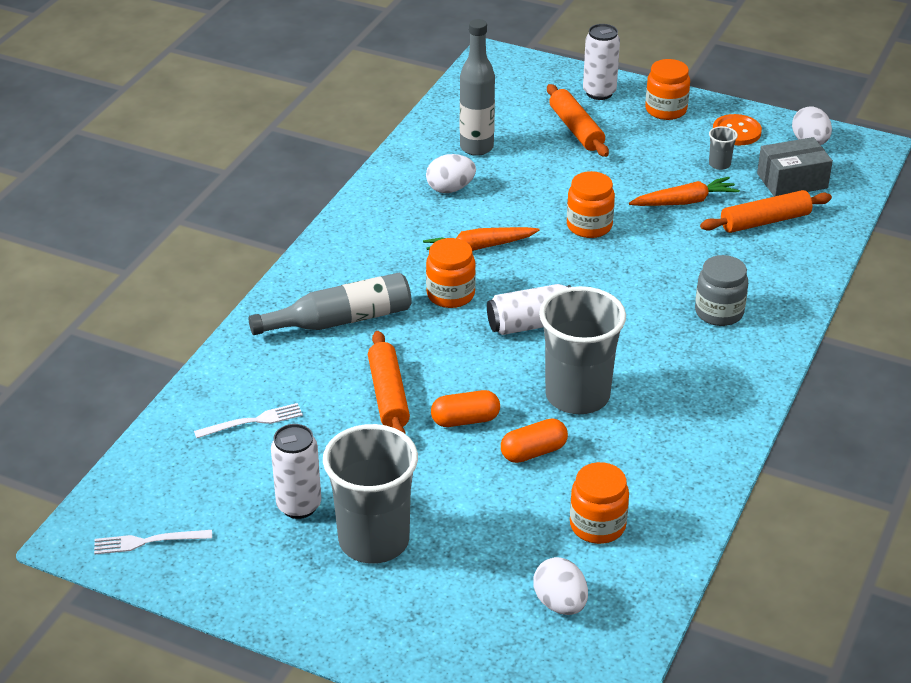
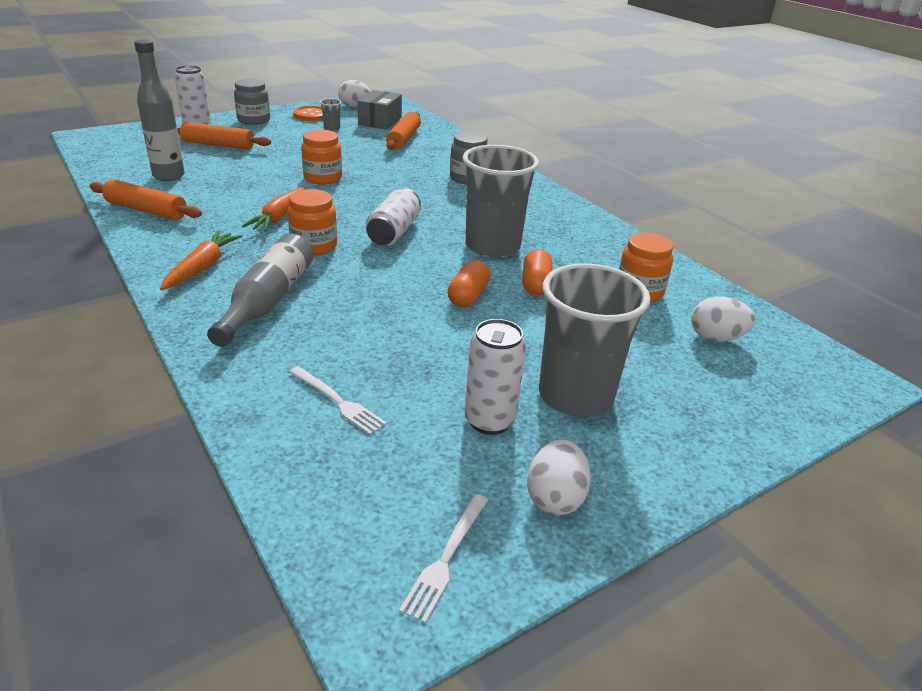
camera: 60 degrees left, 5 degrees down
(253, 421) = (338, 401): white fork -> white fork turned 120 degrees clockwise
(388, 395) = (395, 316): orange rolling pin -> orange rolling pin (146, 210)
(450, 189) = (194, 200): white egg -> white egg (555, 498)
(666, 110) = (254, 120): orange jar -> grey jar
(684, 202) = (349, 148): orange carrot -> orange carrot (202, 267)

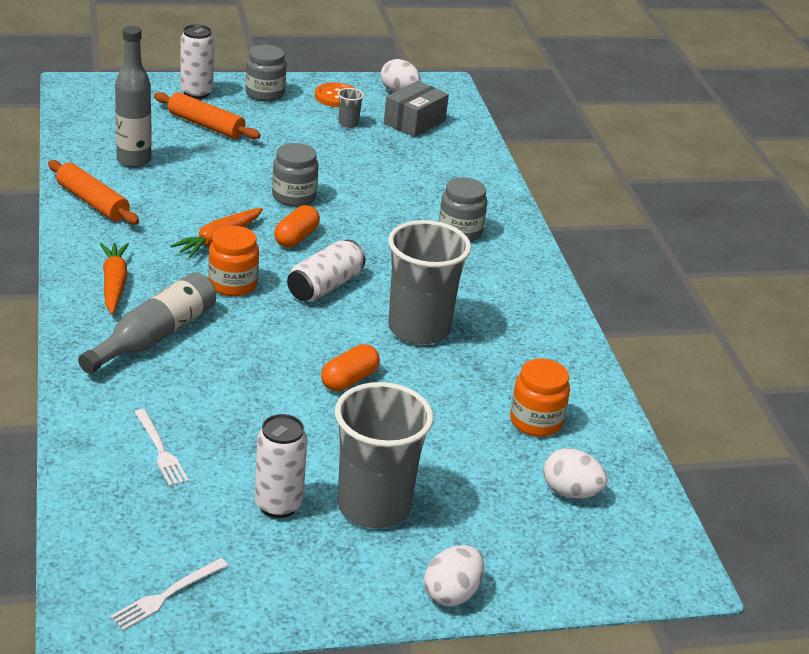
camera: 20 degrees right, 0 degrees up
(202, 267) = (114, 284): orange carrot -> orange carrot turned 45 degrees counterclockwise
(323, 178) = (294, 197): orange jar -> grey jar
(403, 139) = (425, 156): orange rolling pin -> none
(535, 284) = (430, 384): orange capsule -> orange capsule (296, 238)
(555, 498) = (284, 582): white egg -> white egg (452, 594)

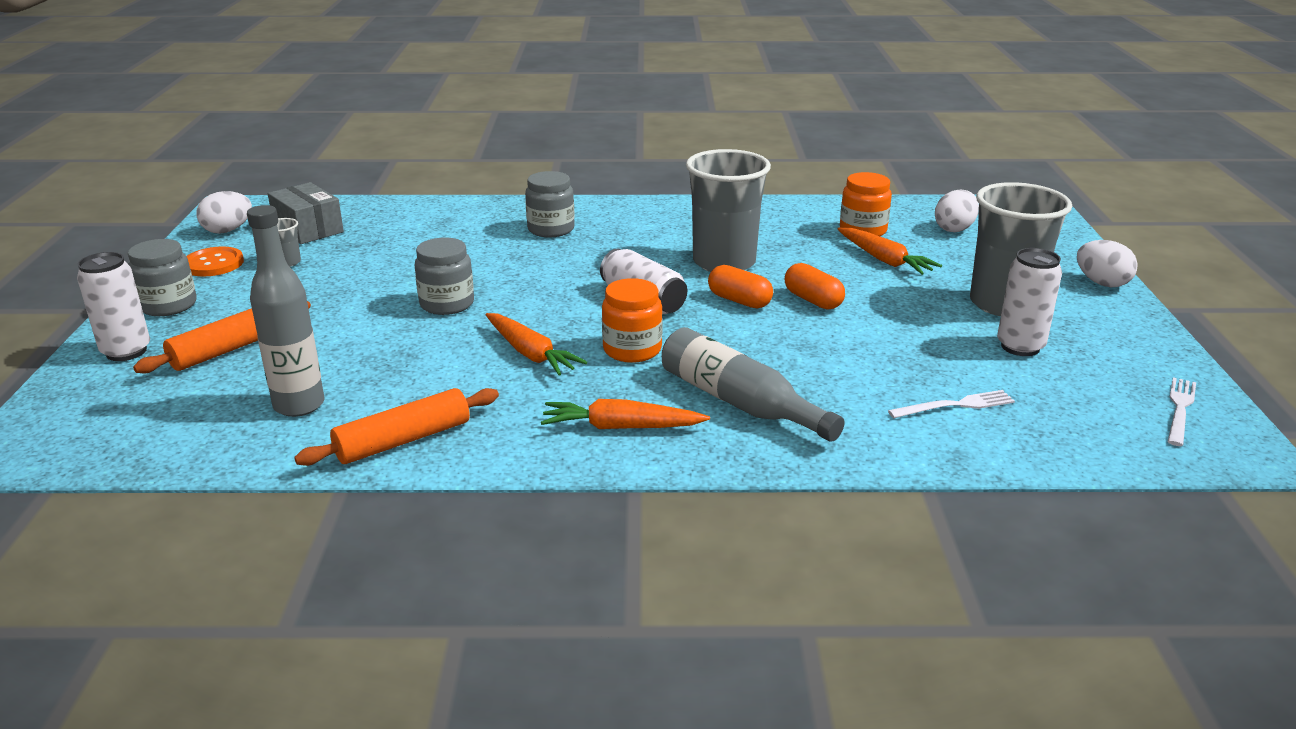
camera: 75 degrees left, 5 degrees down
(167, 595) = (1180, 409): white fork -> white fork turned 120 degrees counterclockwise
(296, 238) = (539, 308): orange capsule -> orange capsule (739, 301)
(460, 431) = (884, 260): none -> orange carrot

